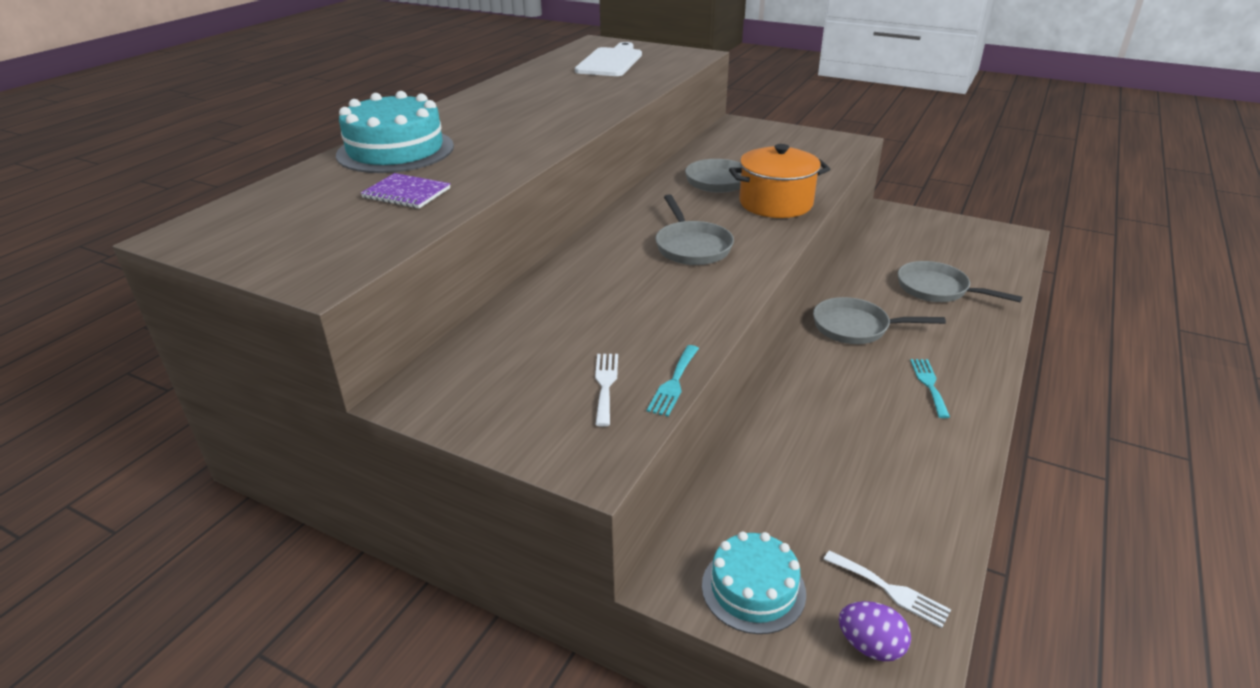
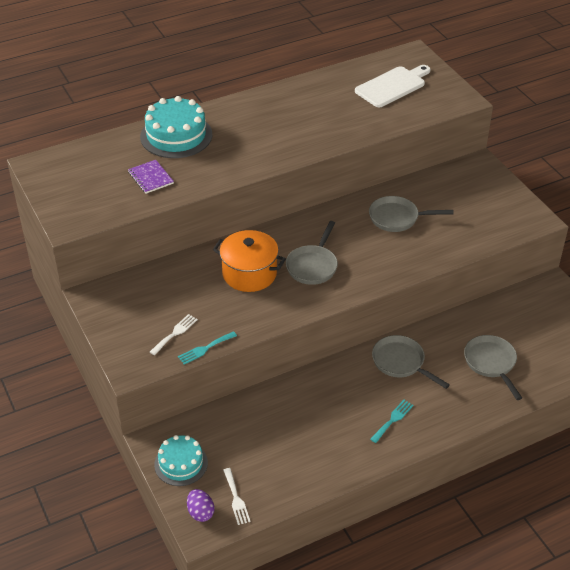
camera: 35 degrees right, 10 degrees up
(775, 203) = (405, 255): orange pot -> orange pot (249, 273)

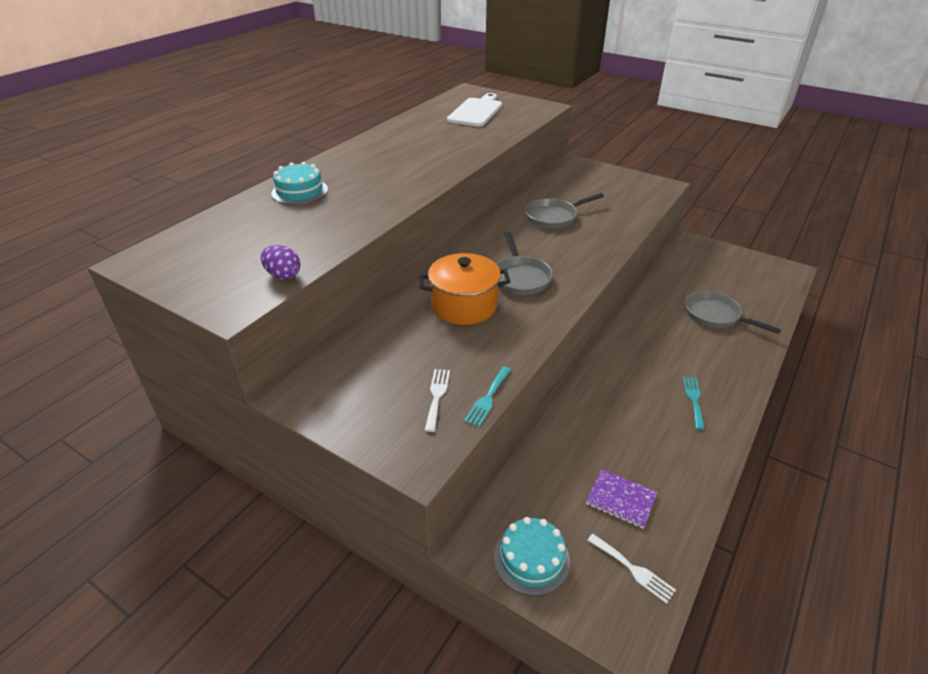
camera: 30 degrees left, 5 degrees down
(150, 178) = (302, 233): purple notebook -> purple notebook (621, 499)
(176, 135) = (300, 191): turquoise cake -> turquoise cake, size x0.64
(200, 512) = (610, 613): purple egg -> purple egg (283, 275)
(401, 362) = (645, 345): grey pan -> none

